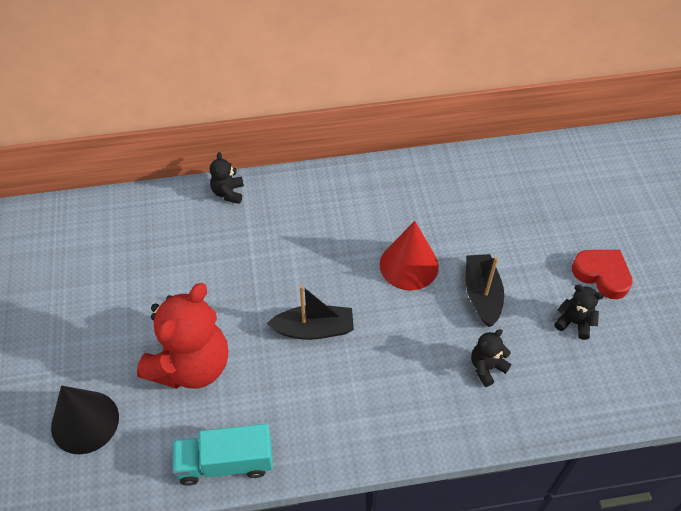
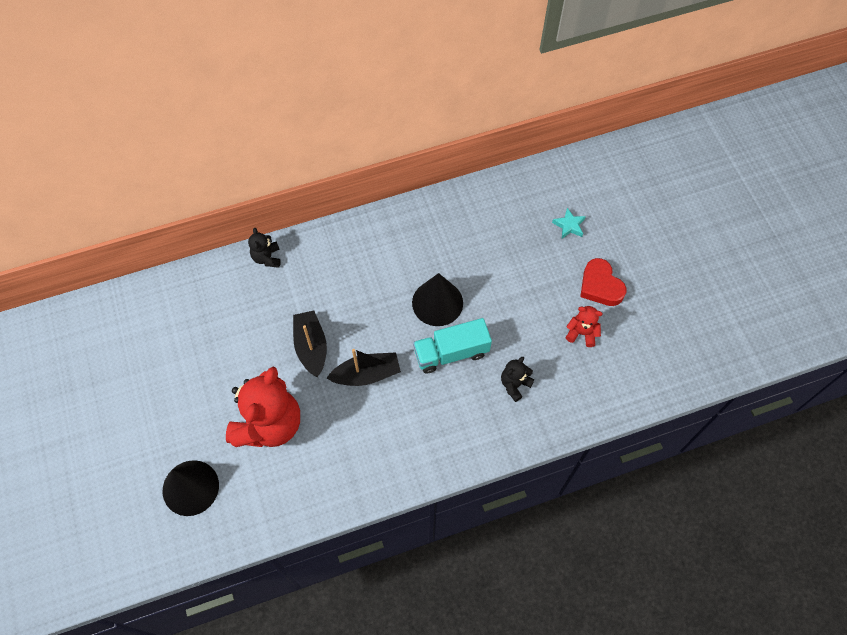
camera: 10 degrees left, 10 degrees up
(225, 463) = (315, 501): turquoise truck -> turquoise truck (451, 353)
(409, 265) = (437, 302): red cone -> black cone
(482, 295) = (503, 320): black boat -> black boat (311, 347)
(571, 207) = (569, 225): none -> turquoise star
(574, 322) = (581, 333): black teddy bear -> red teddy bear
(602, 275) = (600, 286): red heart -> red heart turned 150 degrees counterclockwise

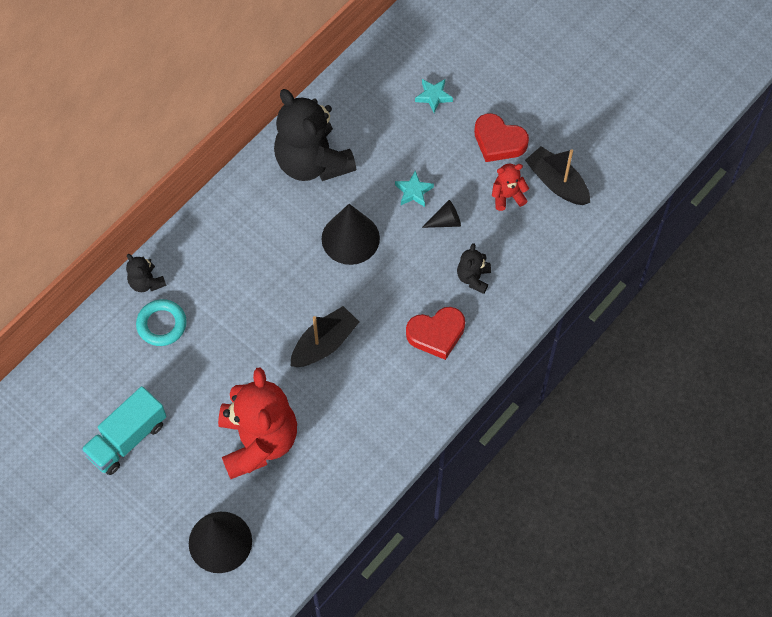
camera: 30 degrees left, 0 degrees up
(257, 295) = (162, 324): none -> turquoise ring
(311, 347) = (251, 346): black boat -> black boat (557, 183)
(445, 230) = (312, 162): none -> black teddy bear
(451, 353) = (394, 280): turquoise truck -> turquoise truck (127, 439)
(457, 414) = (436, 334): none -> red heart
(508, 291) = (413, 191): none -> turquoise star
(519, 327) = (445, 221): none -> black cone

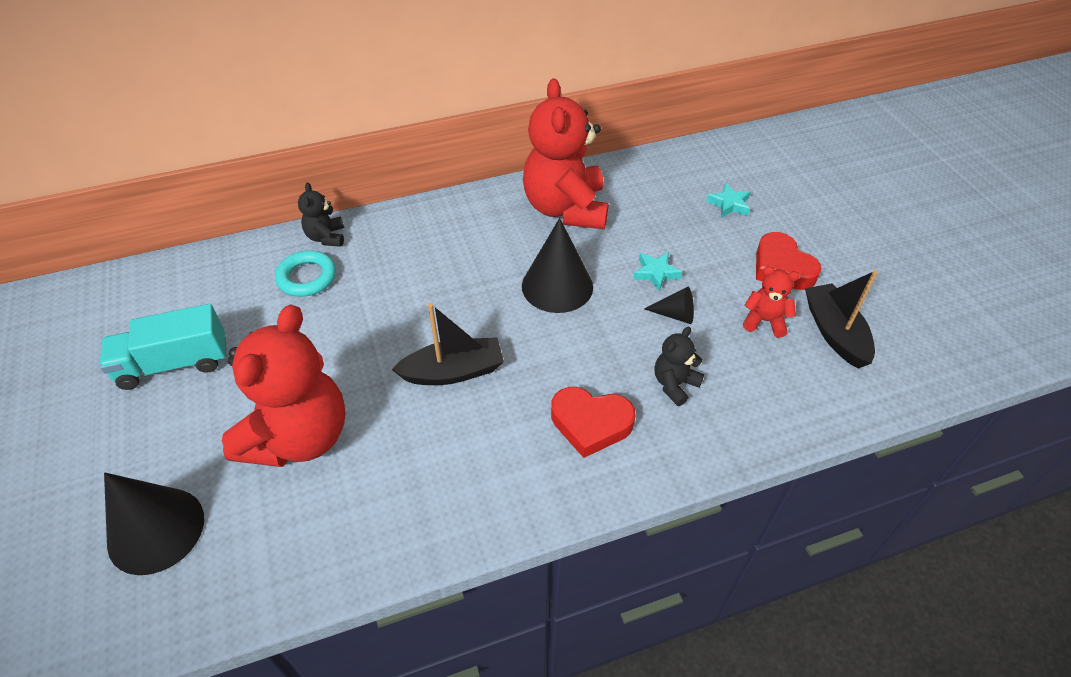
camera: 30 degrees right, 15 degrees down
(312, 162) = (566, 209): black teddy bear -> red teddy bear

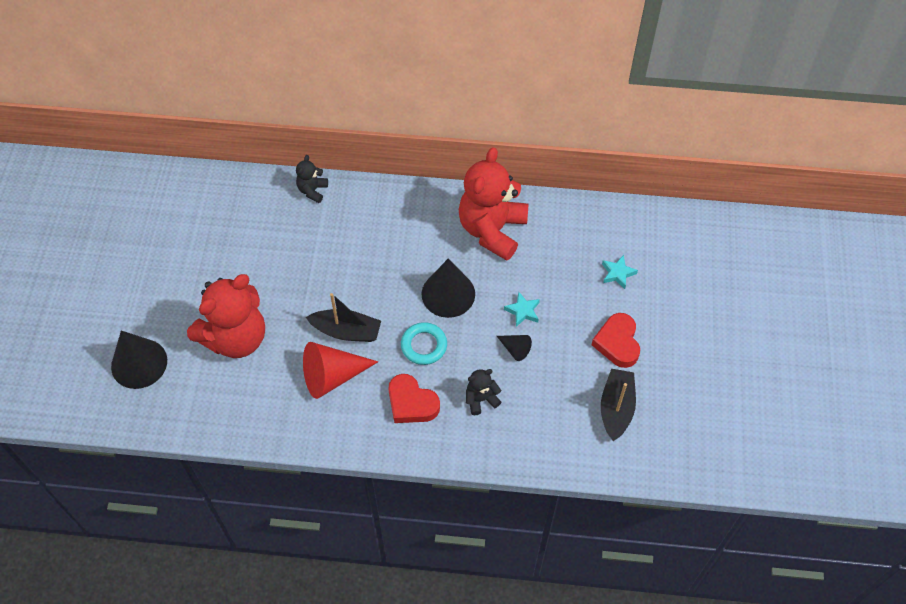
camera: 25 degrees right, 10 degrees up
(174, 363) = (182, 255): turquoise truck -> none
(307, 277) = (286, 220): turquoise ring -> turquoise ring (424, 345)
(464, 433) = (332, 376): none -> red cone
(764, 321) = (574, 379): red teddy bear -> none

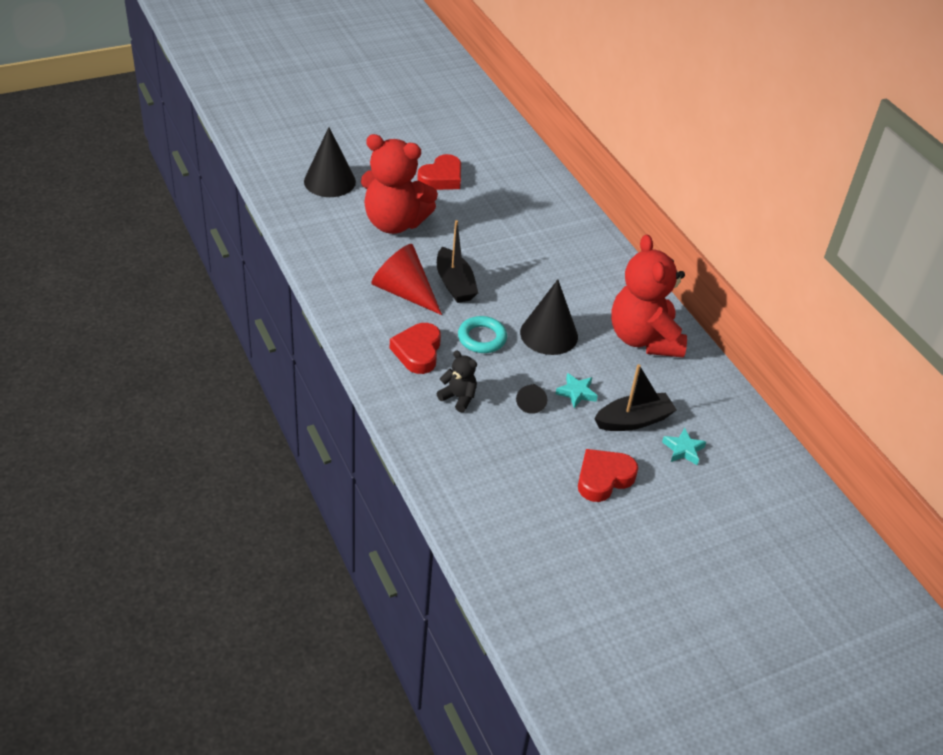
camera: 55 degrees right, 15 degrees down
(199, 267) = (441, 178): none -> red heart
(312, 190) = (573, 211): black teddy bear -> none
(492, 230) = (644, 339): red teddy bear -> red teddy bear turned 90 degrees counterclockwise
(616, 408) = (529, 504): black boat -> black boat (633, 420)

